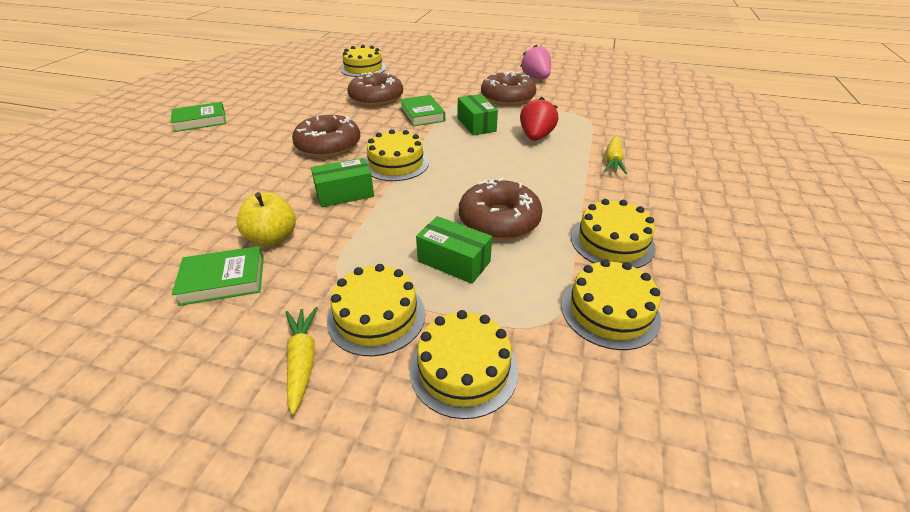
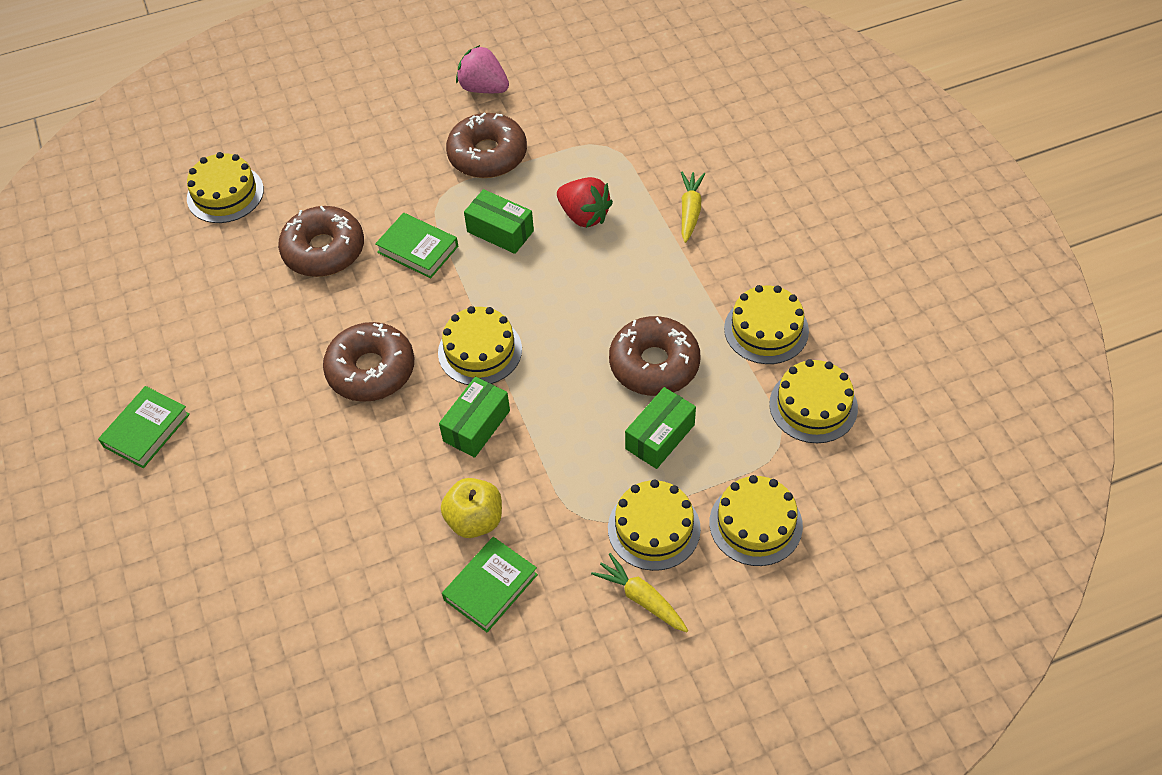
camera: 35 degrees left, 15 degrees up
(454, 261) = (660, 437): green box -> green box turned 45 degrees counterclockwise
(536, 137) = (584, 216): red strawberry -> red strawberry turned 150 degrees clockwise
(613, 160) = (690, 211): yellow carrot -> yellow carrot turned 150 degrees counterclockwise

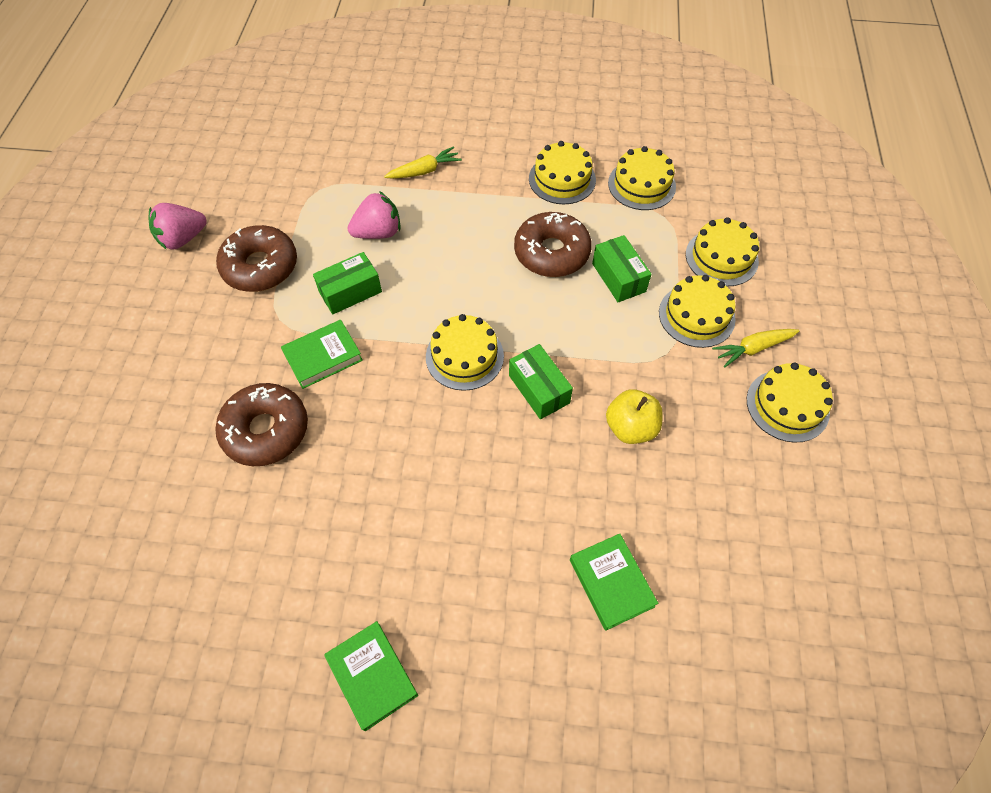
camera: 65 degrees left, 5 degrees up
(225, 194) = (121, 491): yellow cake -> yellow cake (787, 405)
(371, 370) = (431, 444): brown donut -> none
(490, 587) = (699, 442): green book -> green book (611, 583)
(584, 216) = (378, 232): red strawberry -> pink strawberry
(690, 211) = (424, 171): yellow carrot -> yellow carrot turned 120 degrees clockwise

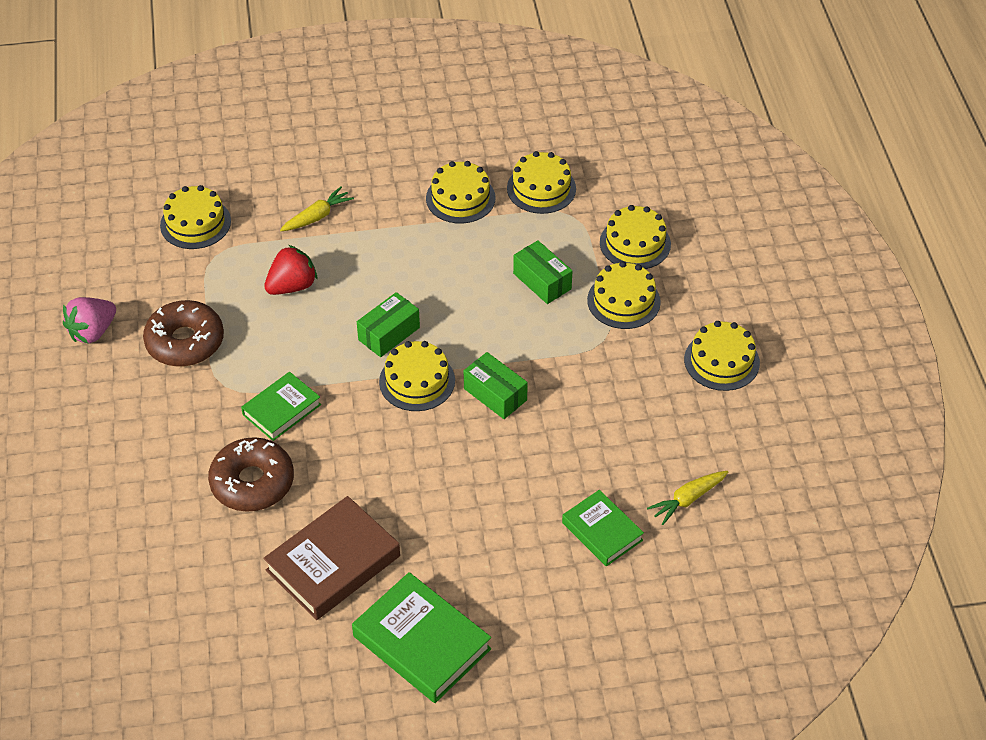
camera: 15 degrees left, 10 degrees down
(312, 546) = (333, 563): none -> brown book
(314, 156) = (195, 223): none -> yellow cake
(350, 292) = (285, 347): green box -> green box (389, 334)
(372, 676) = (422, 642): green book -> green book, size x1.60
(378, 232) = (292, 286): pink strawberry -> red strawberry
(551, 253) = (471, 271): brown donut -> none
(630, 427) = (587, 409): yellow apple -> none
(753, 348) = (681, 319): yellow carrot -> yellow carrot (688, 499)

